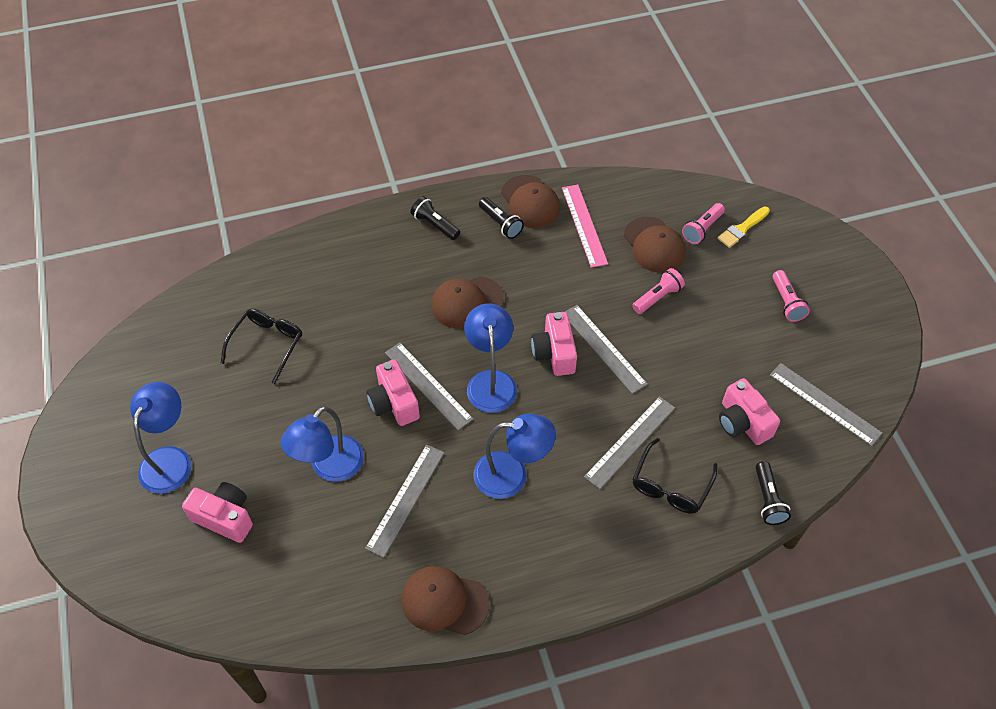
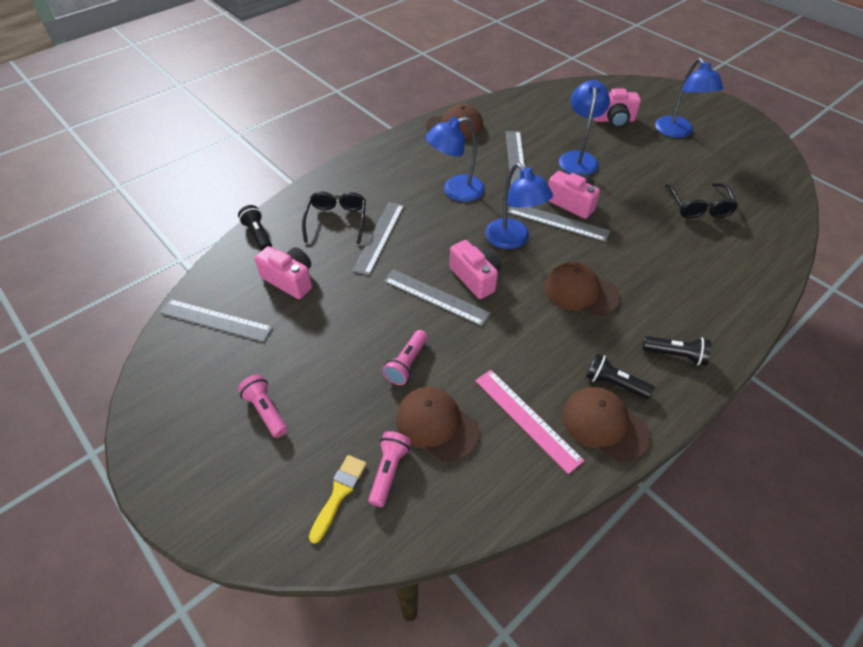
camera: 155 degrees right, 5 degrees down
(466, 302) = (580, 292): brown cap -> brown cap turned 105 degrees counterclockwise

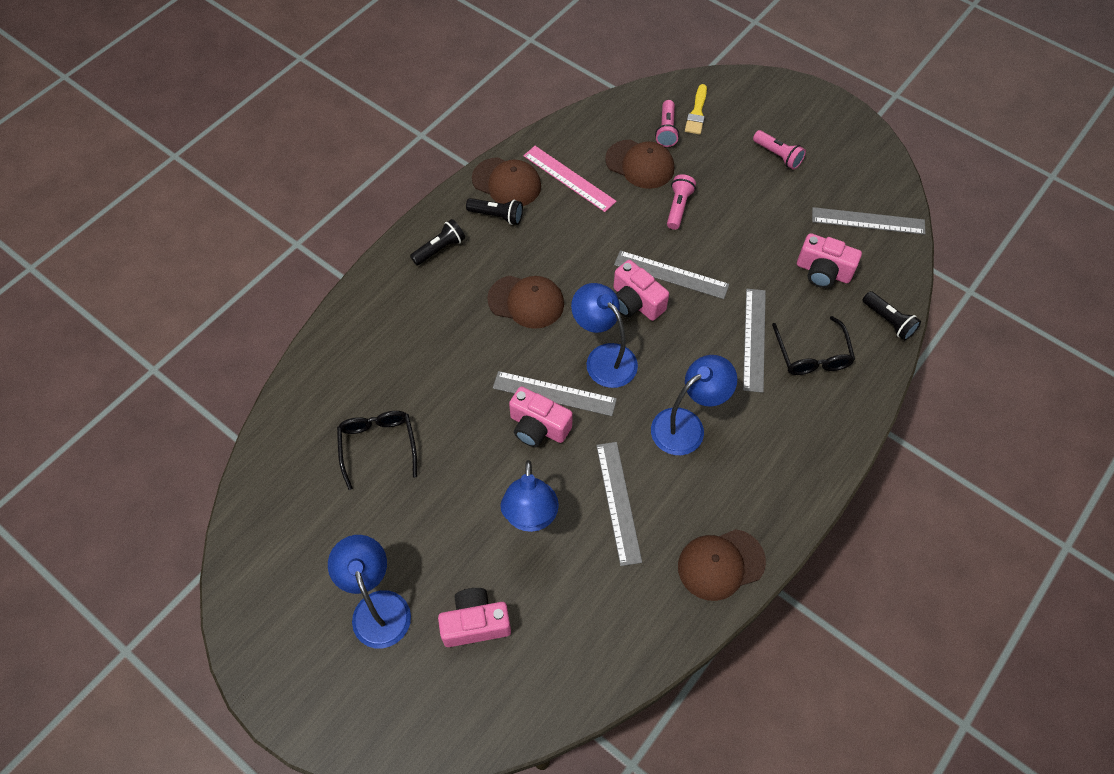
camera: 170 degrees right, 10 degrees up
(675, 355) = (440, 249): black flashlight -> black flashlight turned 135 degrees clockwise

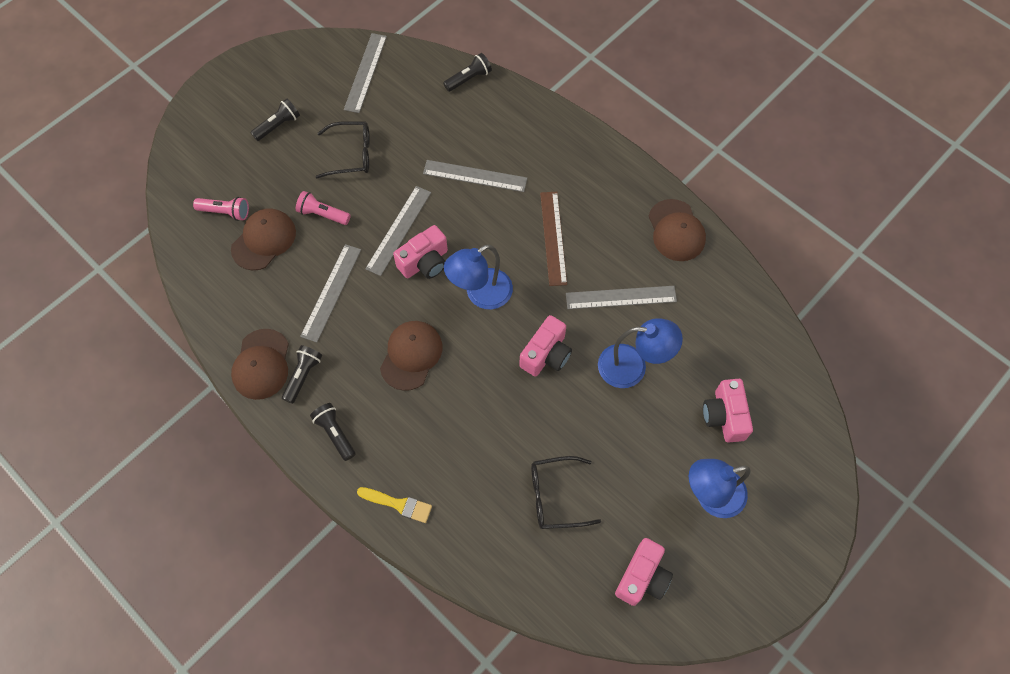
camera: 85 degrees left, 5 degrees up
(506, 182) = (261, 364): brown cap -> brown cap turned 150 degrees clockwise
(554, 393) = (513, 338): grey ruler -> grey ruler (331, 292)
(569, 178) = (268, 305): pink ruler -> none
(687, 425) = (553, 238): blue lamp -> brown ruler
(697, 113) = (209, 183): yellow brush -> yellow brush (398, 504)
(778, 155) = (278, 125): pink flashlight -> black flashlight
(812, 355) = (495, 137): black glasses -> black glasses (351, 154)
(823, 272) = (413, 114): pink camera -> pink camera (642, 577)

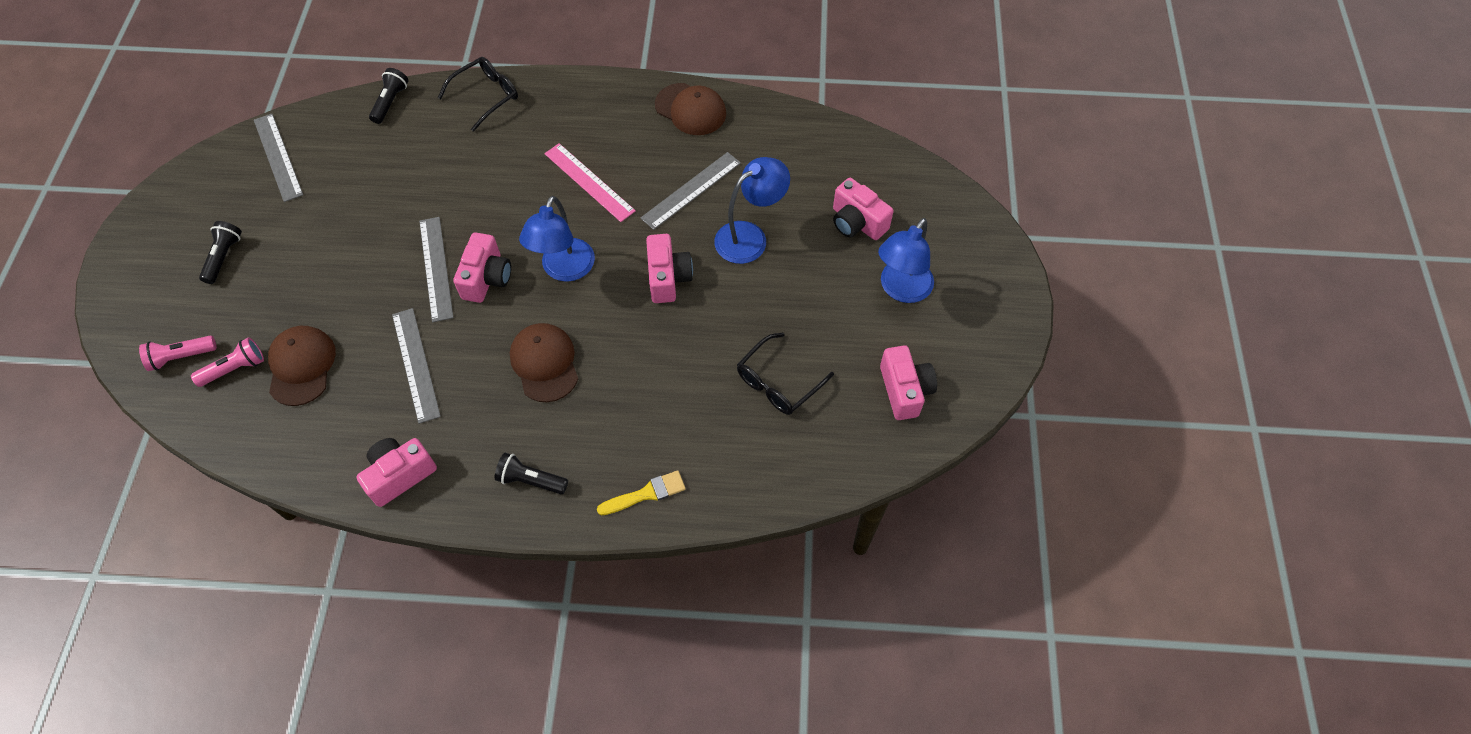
camera: 40 degrees left, 5 degrees down
(261, 364) = (400, 475): brown cap -> pink camera
(303, 376) = (453, 455): black flashlight -> none
(323, 214) = (345, 304): pink flashlight -> pink flashlight (181, 357)
(351, 154) = (327, 235): black glasses -> black glasses (486, 96)
(475, 176) = (470, 178): grey ruler -> none
(553, 238) = (589, 182): brown ruler -> pink ruler

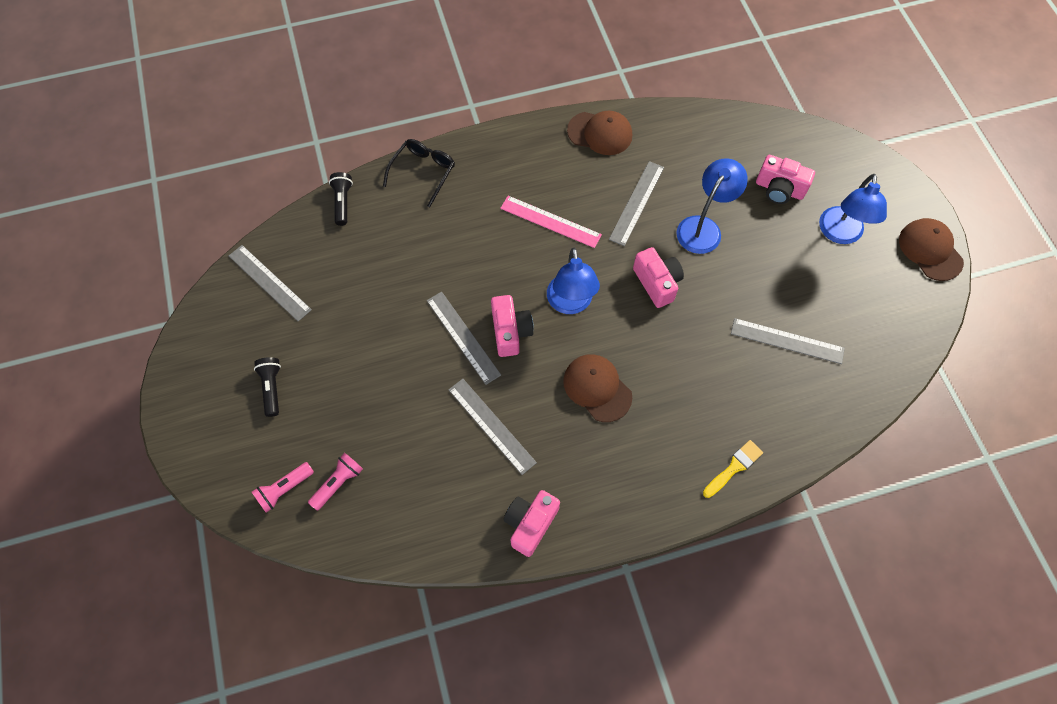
camera: 20 degrees left, 5 degrees up
(301, 366) = (395, 461): brown cap -> brown cap (930, 250)
(531, 480) = (638, 489): black flashlight -> none
(778, 382) = (787, 341): black glasses -> grey ruler
(904, 390) = (883, 315): pink camera -> none

